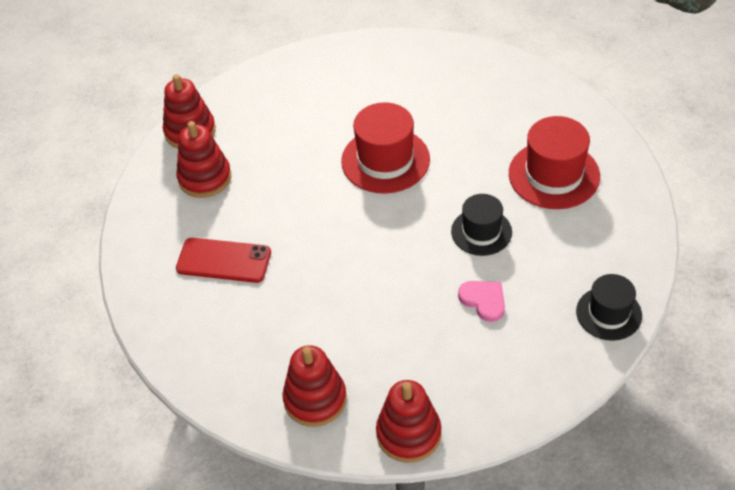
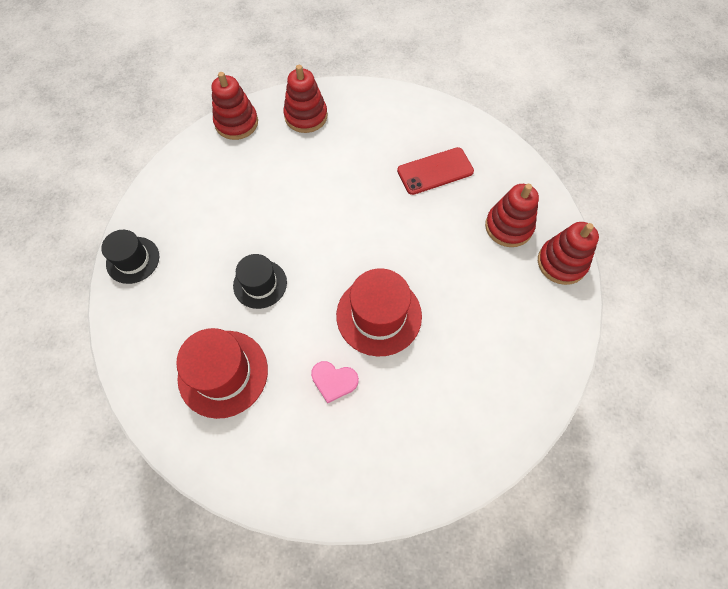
camera: 145 degrees right, 15 degrees up
(483, 300) = (231, 227): pink heart -> pink heart (334, 381)

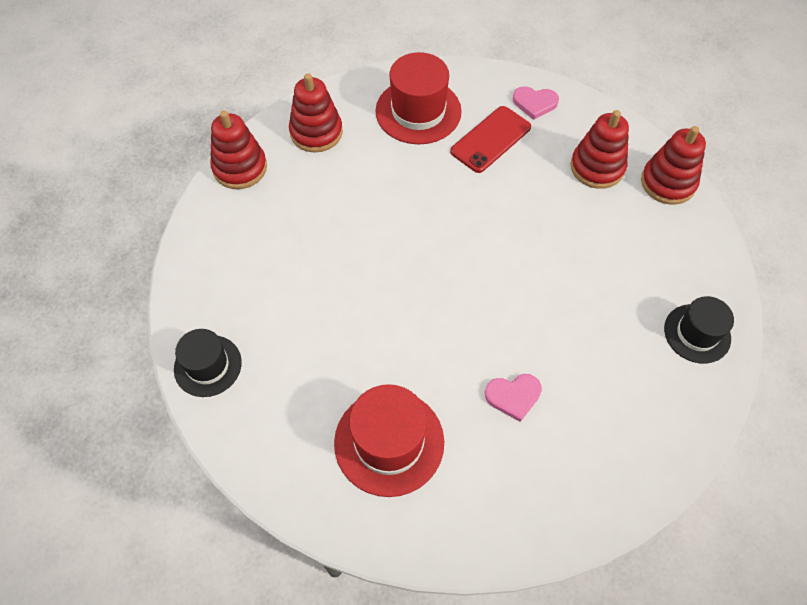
camera: 25 degrees left, 5 degrees down
(260, 284) = (373, 330): black hat -> black hat (697, 333)
(379, 315) = (520, 309): red hat -> red hat (418, 111)
(488, 155) = (534, 103): none -> pink heart

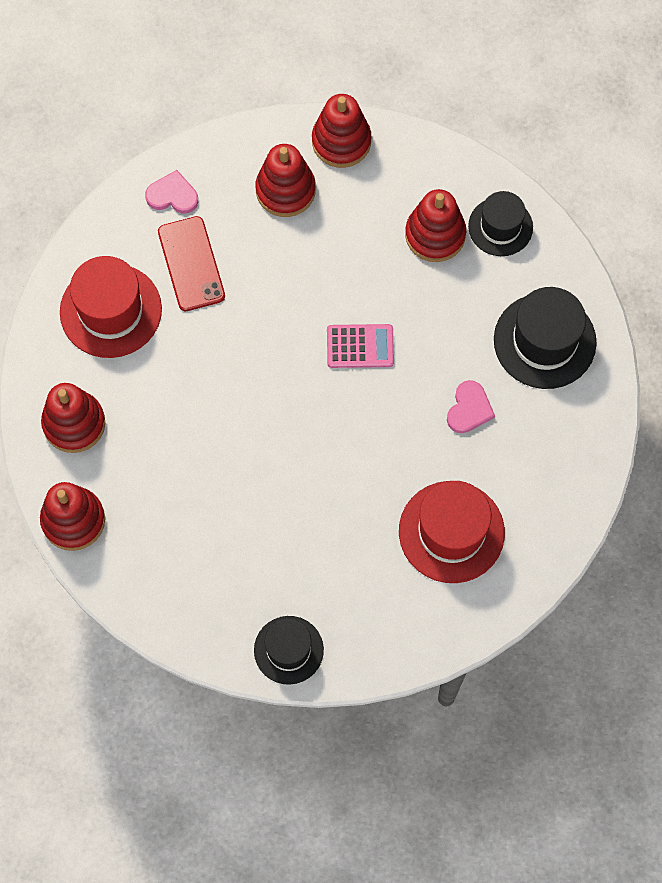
camera: 60 degrees left, 10 degrees up
(508, 282) = (360, 346): none -> pink calculator
(534, 103) = (172, 195): pink heart -> pink heart turned 120 degrees counterclockwise
(623, 427) = (544, 341): none -> black hat
(647, 287) = (435, 235): none -> red stacking toy

